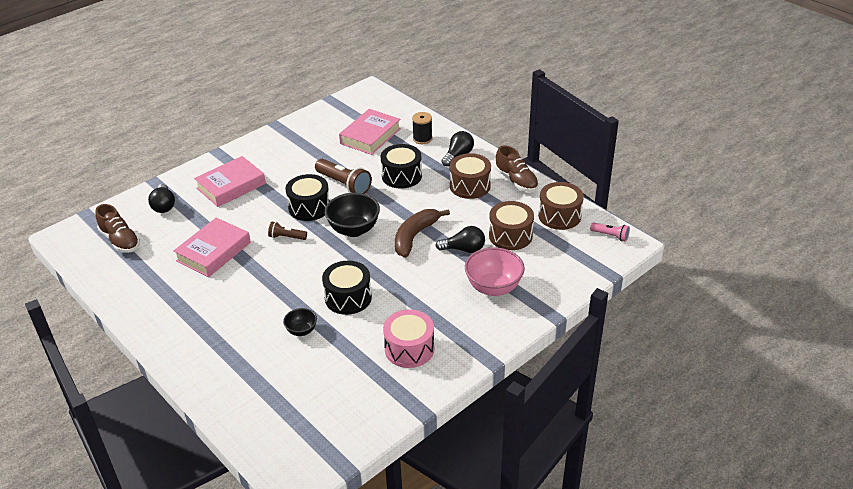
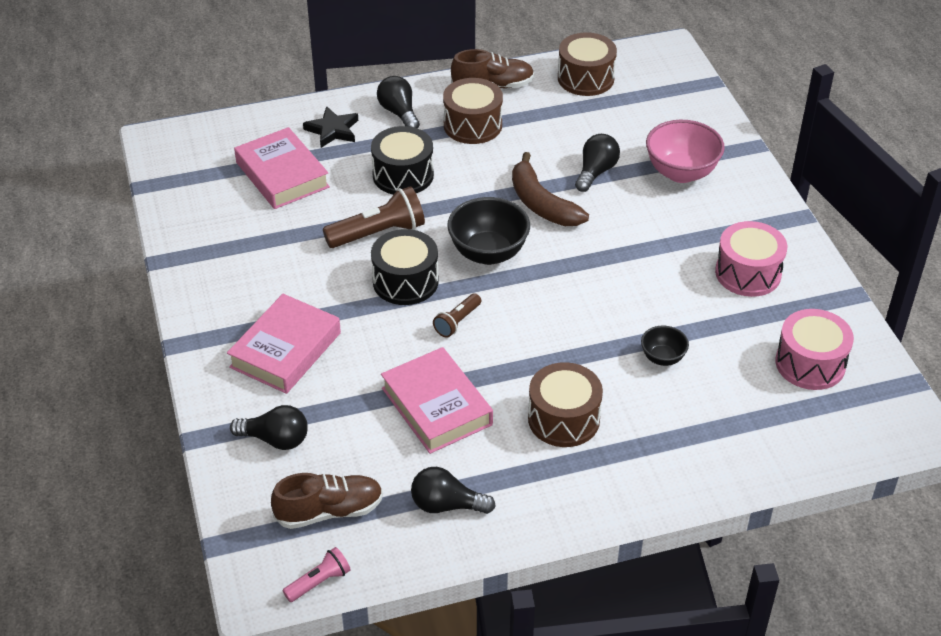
camera: 65 degrees left, 5 degrees up
(139, 280) = (446, 505): none -> black light bulb
(231, 186) = (285, 350): pink book -> pink book turned 45 degrees clockwise
(334, 405) = (810, 363): none -> pink drum
(348, 298) = (624, 298): black drum -> none
(422, 139) = (333, 130): black spool -> black star
(510, 235) = (595, 127): brown drum -> brown drum (563, 419)
(610, 236) = (648, 57): pink flashlight -> pink flashlight (319, 582)

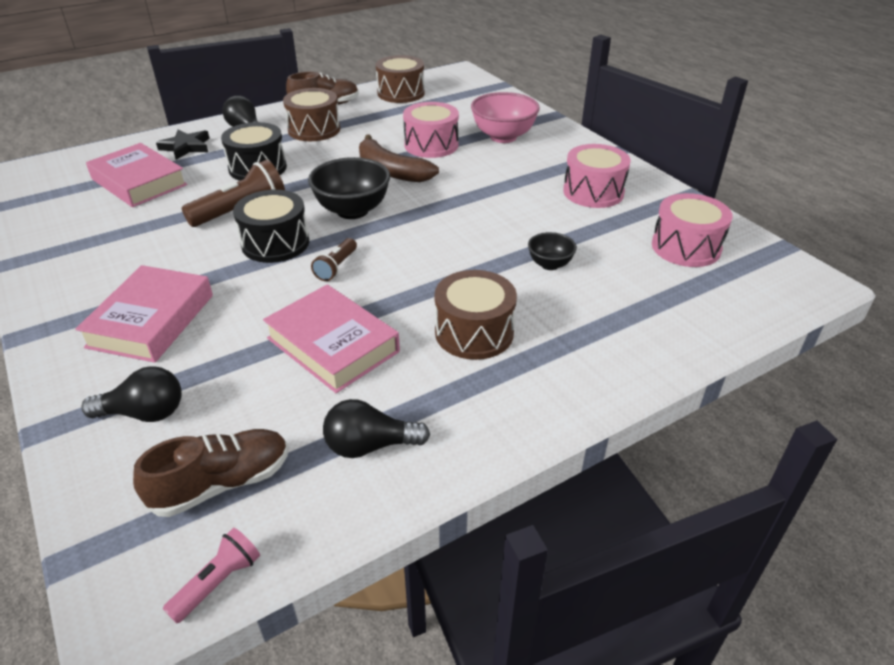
camera: 15 degrees left, 5 degrees down
(596, 172) = (431, 145): black light bulb -> pink drum

